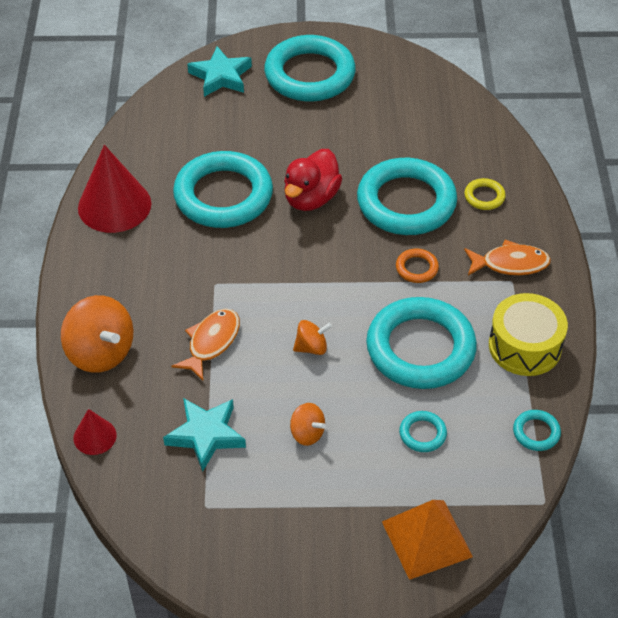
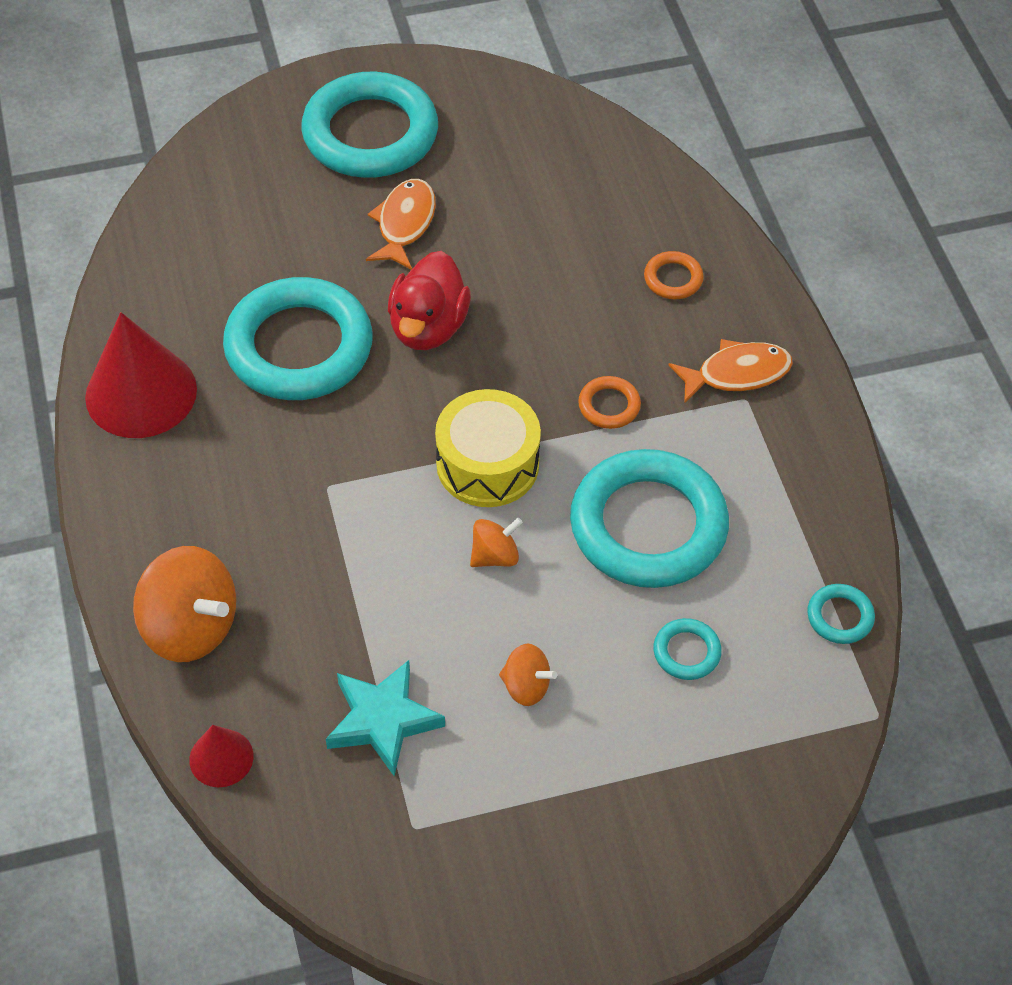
camera: 15 degrees left, 5 degrees up
(211, 342) = (349, 577): orange fish -> orange fish (404, 223)
(221, 76) = (239, 159): turquoise star -> none
(406, 202) = (566, 308): turquoise ring -> none
(427, 539) = (735, 805): orange pyramid -> none
(484, 197) = (673, 279): yellow ring -> orange ring
(524, 346) = (790, 493): yellow drum -> yellow drum (487, 464)

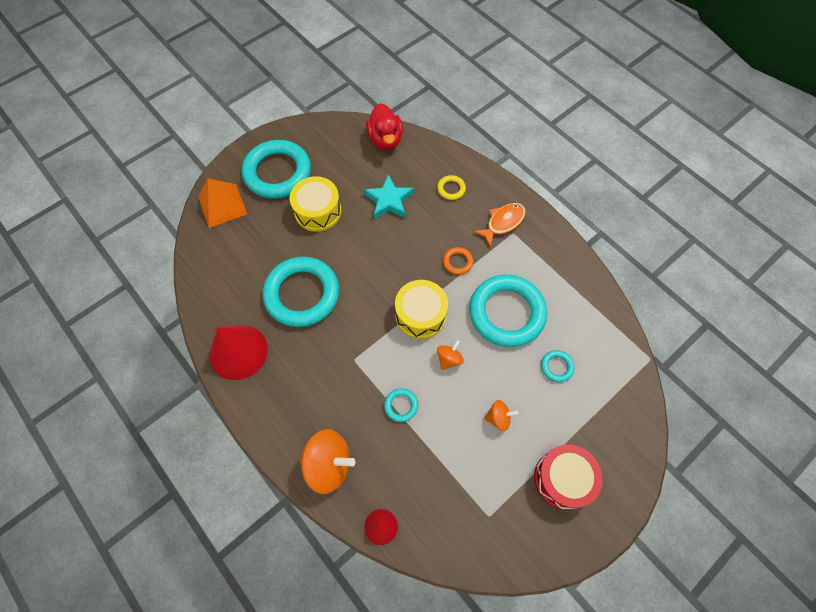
camera: 25 degrees left, 10 degrees up
(244, 152) = (222, 205): none -> orange pyramid
(383, 720) = (445, 468): turquoise star -> turquoise star (389, 200)
(404, 223) = (318, 211): orange fish -> yellow drum
(428, 327) = (356, 258): red duck -> red duck (385, 140)
(582, 832) = (563, 479): none -> red drum
(673, 279) = (451, 189): orange ring -> yellow ring
(840, 617) = (609, 319): turquoise ring -> turquoise ring (401, 405)

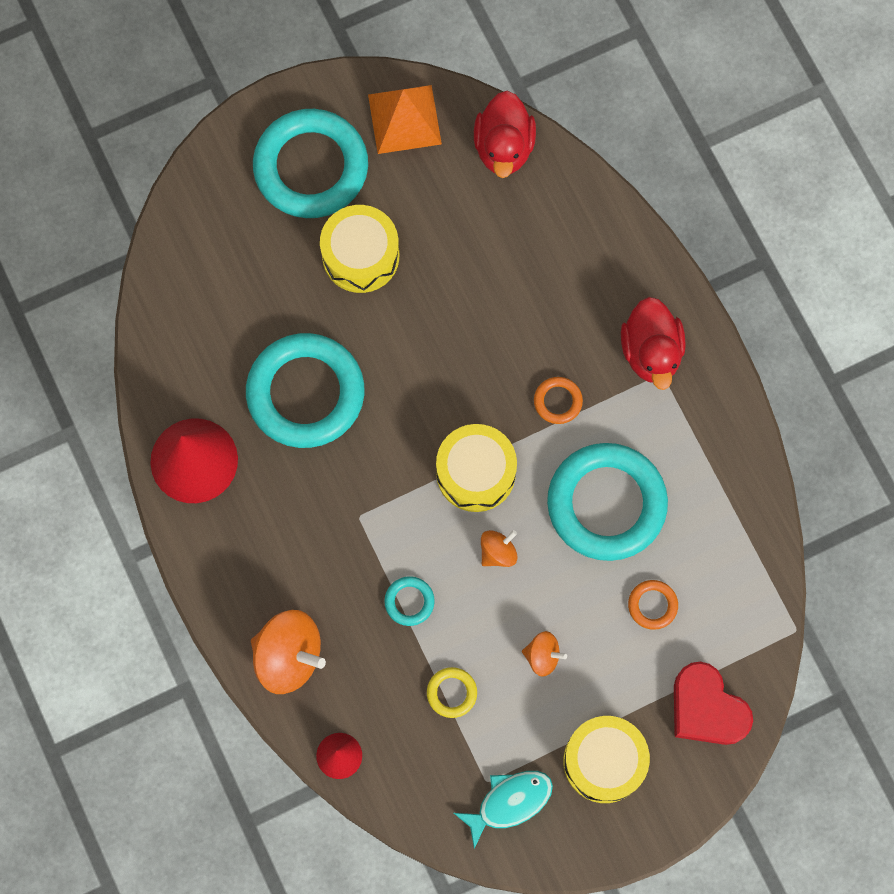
camera: 15 degrees right, 10 degrees up
(222, 205) = (211, 207): orange pyramid -> orange pyramid (404, 119)
(389, 200) = (479, 265): turquoise star -> none
(451, 189) = (586, 270): yellow ring -> yellow ring (451, 693)
(503, 222) = (651, 352): orange fish -> red duck
(509, 527) = (509, 802): none -> turquoise fish
(556, 367) = (652, 605): turquoise ring -> orange ring
(563, 479) = (604, 761): red drum -> yellow drum
(615, 424) = (706, 708): none -> red heart

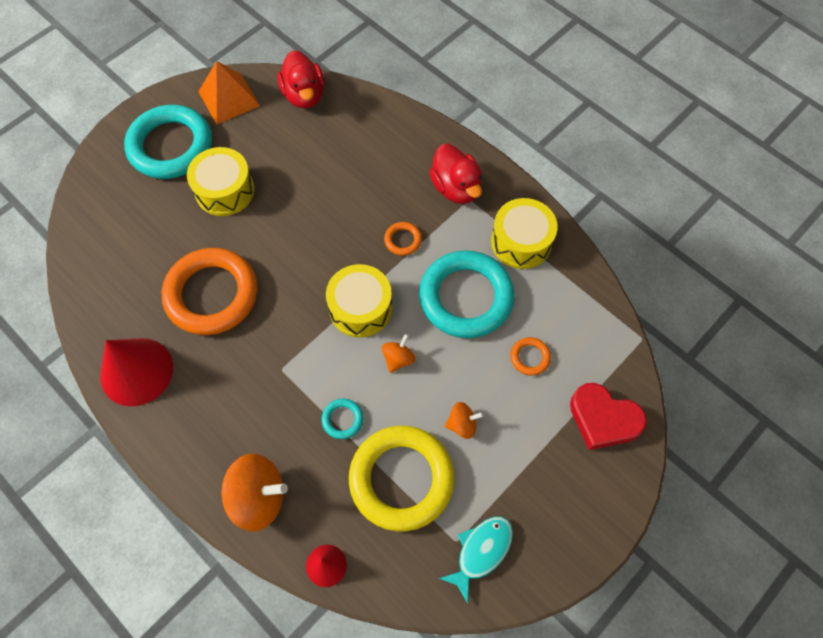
camera: 20 degrees left, 10 degrees down
(305, 393) = (212, 294): turquoise ring -> orange ring
(451, 693) = (401, 479): yellow ring -> yellow ring, size x2.42
(604, 761) = (543, 489): yellow drum -> yellow drum (521, 242)

